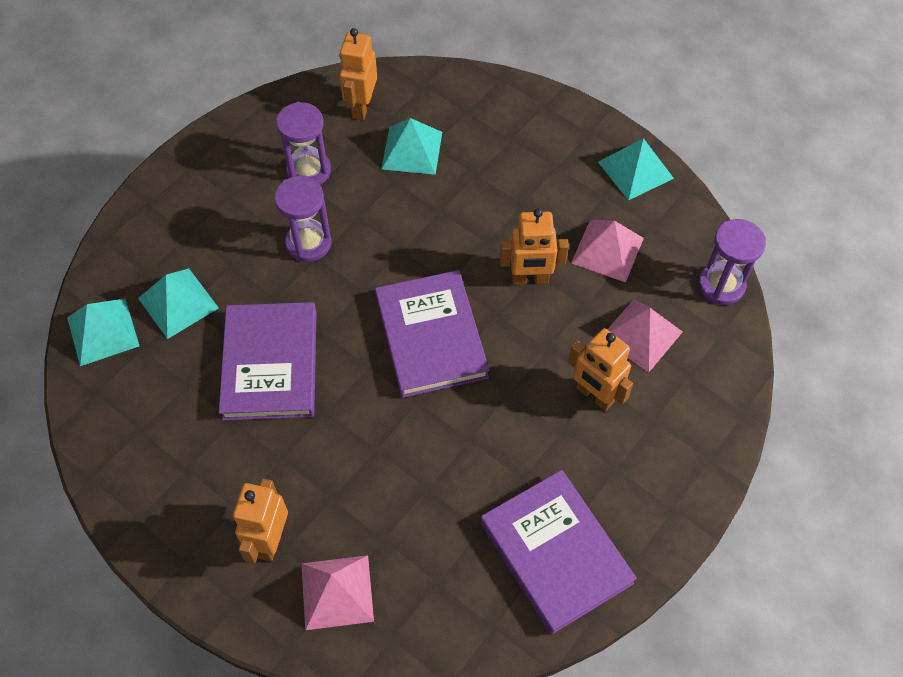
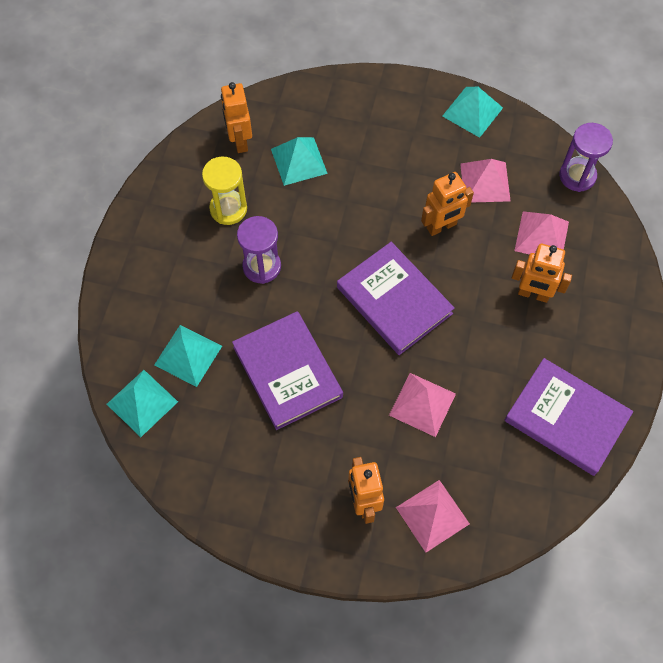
camera: 25 degrees left, 5 degrees up
(309, 171) = (228, 209): purple hourglass -> yellow hourglass
(397, 463) = (422, 404): none -> pink pyramid

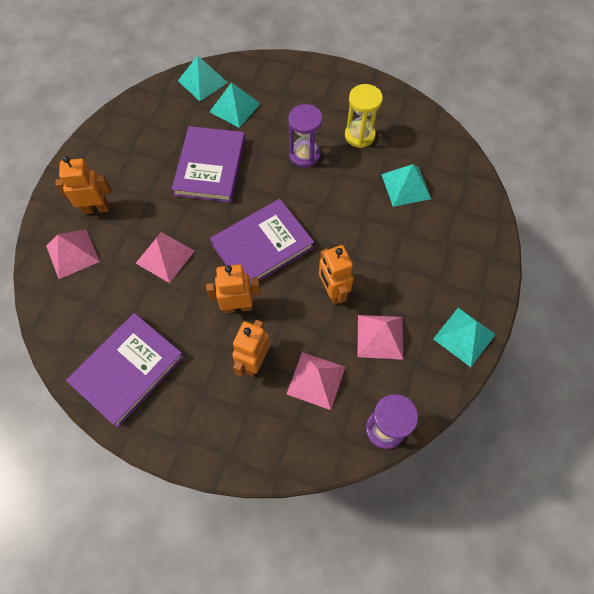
camera: 95 degrees right, 0 degrees up
(240, 141) = (426, 146): orange robot -> orange robot (238, 306)
(287, 372) = (210, 167): purple book -> purple book turned 60 degrees counterclockwise

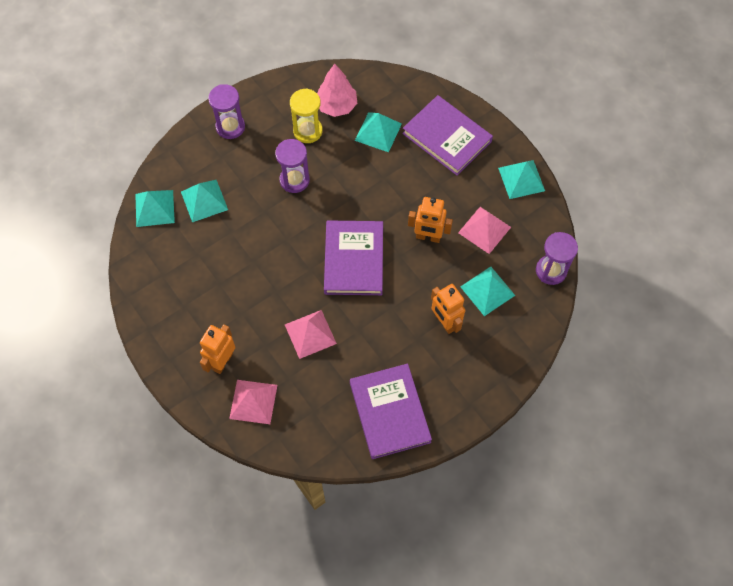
camera: 55 degrees left, 0 degrees up
(210, 167) = (250, 253): purple book -> purple book (447, 137)
(238, 306) = (393, 307): orange robot -> none
(316, 83) = (230, 127): none -> purple hourglass
(316, 380) = (487, 291): pink pyramid -> turquoise pyramid
(403, 140) = (336, 106): none -> pink tree

